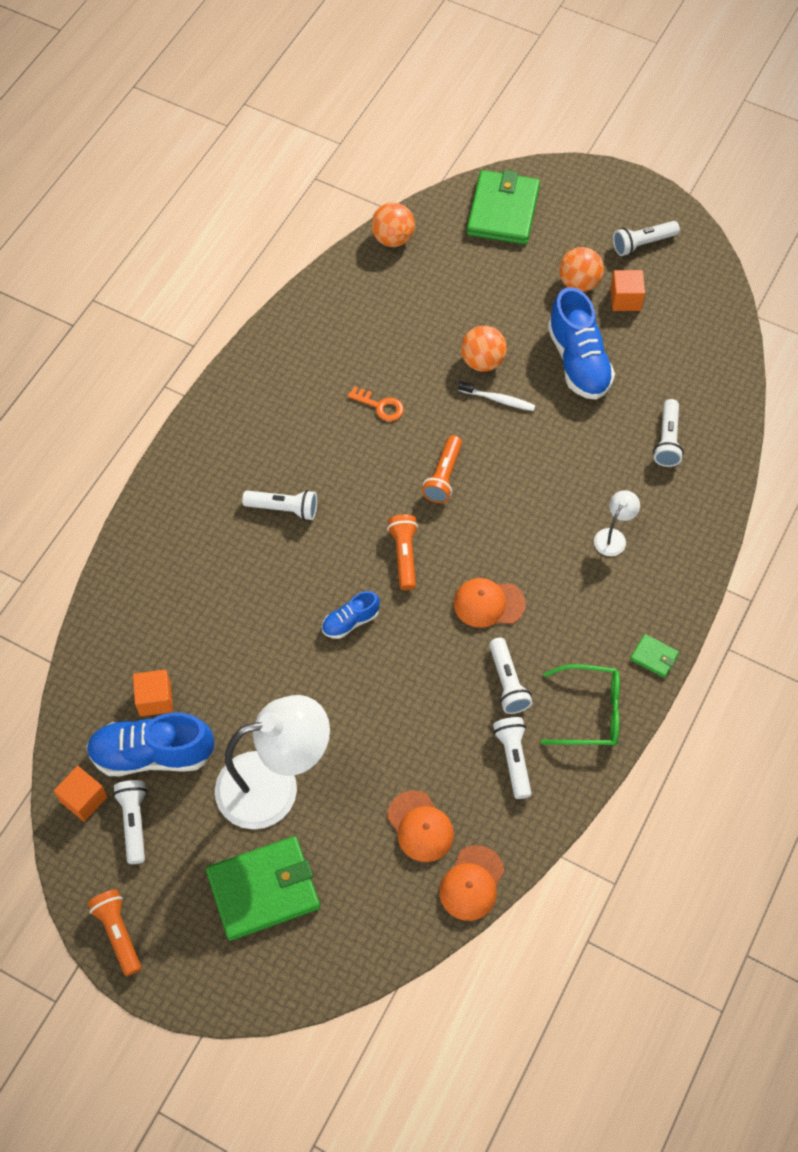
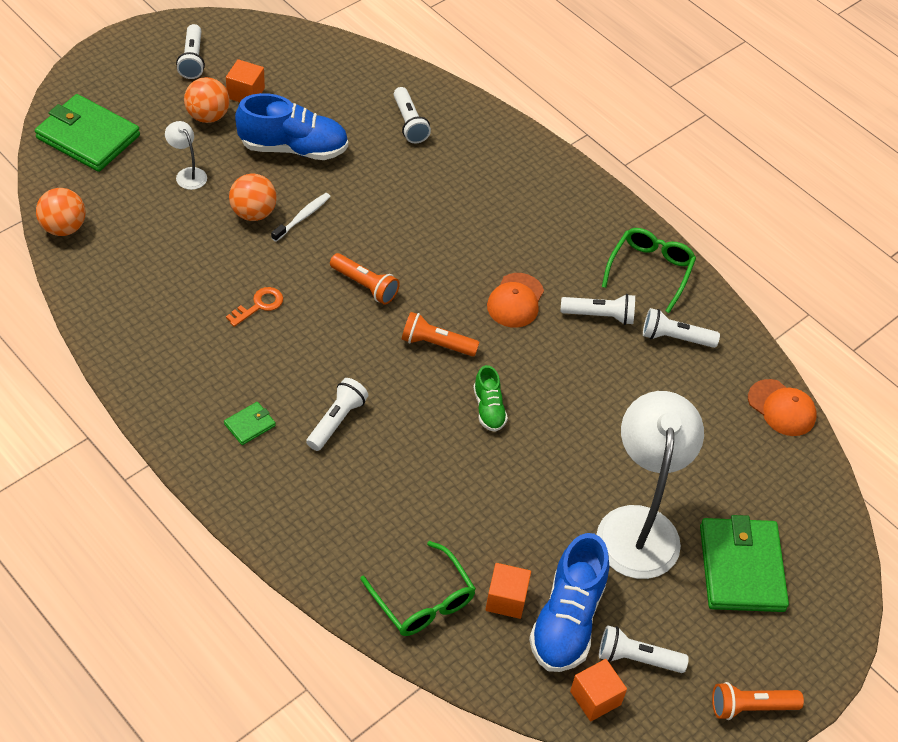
camera: 75 degrees left, 10 degrees down
(130, 636) = (423, 600): none -> green glasses
(350, 621) = (488, 409): blue shoe -> green shoe
(420, 826) = (717, 426): orange cap -> none
(613, 537) = (487, 193): white lamp -> white lamp (188, 174)
(654, 657) = (615, 211): green wallet -> green wallet (250, 425)
(667, 440) = (409, 123): white flashlight -> white flashlight turned 45 degrees clockwise

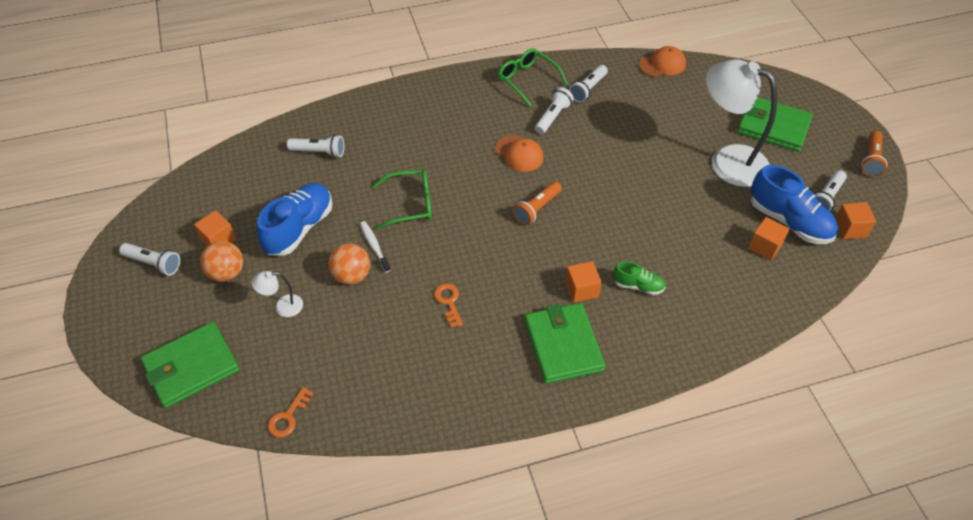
camera: 60 degrees left, 0 degrees up
(63, 228) = (288, 417): orange ball -> orange key
(250, 425) = (563, 345): green wallet -> green wallet, size x2.27
(337, 421) = (581, 289): white flashlight -> orange cube
(365, 286) = (463, 231): orange flashlight -> none
(423, 600) = (753, 291): green glasses -> green glasses (410, 204)
(488, 409) = (606, 200): green shoe -> green shoe (638, 286)

